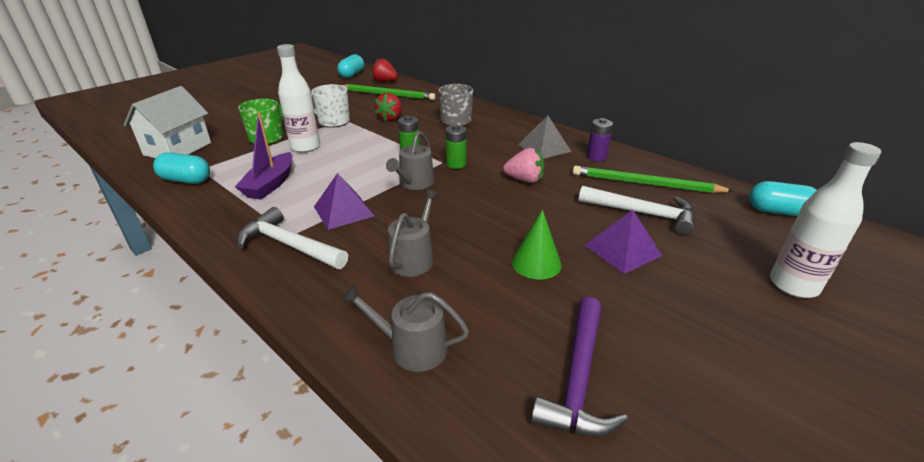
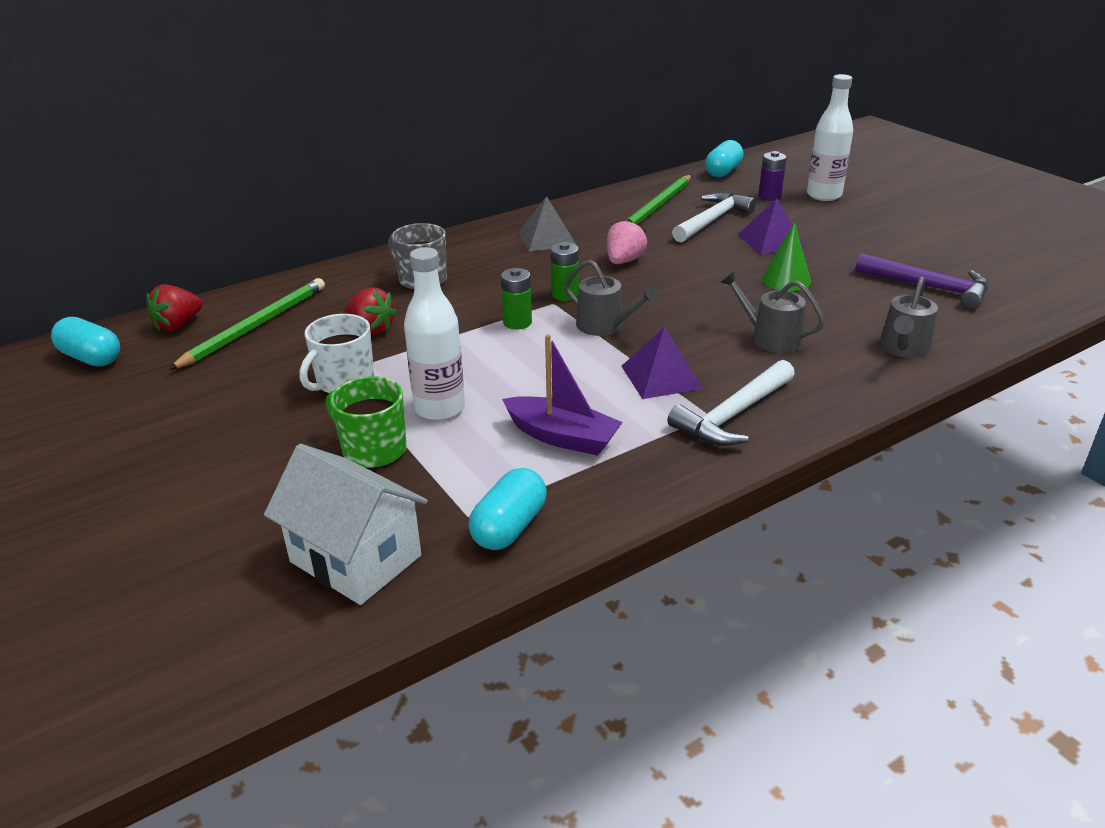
camera: 75 degrees left, 0 degrees up
(596, 157) = (586, 216): purple battery -> purple battery (769, 197)

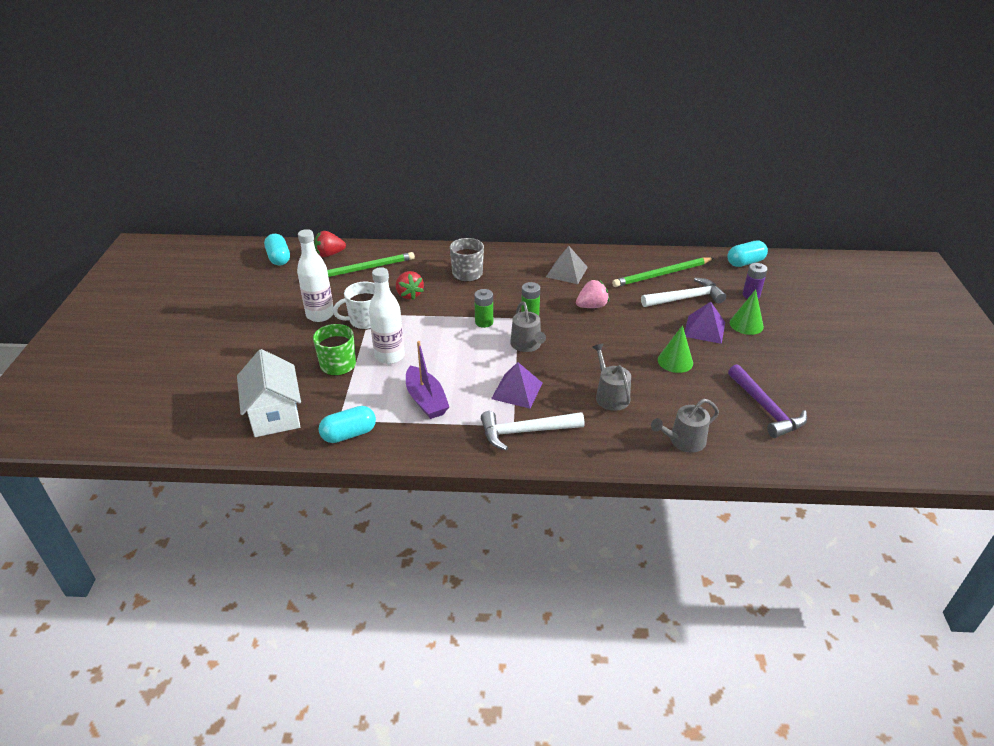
camera: 35 degrees right, 5 degrees up
(803, 223) = (746, 324): none -> green cone
(824, 195) = (793, 309): white bottle -> white bottle (320, 315)

